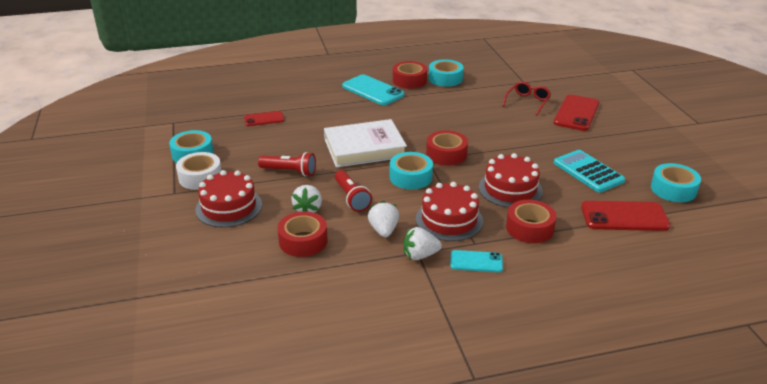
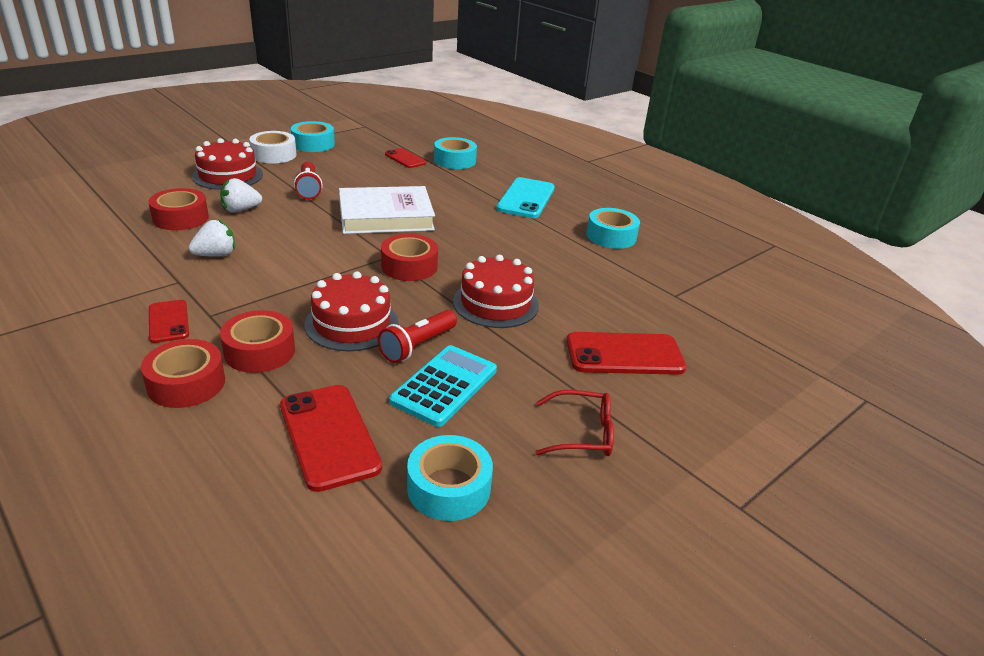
camera: 60 degrees right, 0 degrees up
(352, 198) = (274, 227): red flashlight -> red flashlight (417, 346)
(364, 148) = (386, 216): white book -> white book turned 60 degrees counterclockwise
(409, 80) = (577, 215): red tape -> red tape (186, 383)
(410, 177) = (339, 252): turquoise tape -> turquoise tape (455, 160)
(420, 255) = (172, 284): white strawberry -> none
(449, 220) = (255, 290): red cake -> red cake (495, 303)
(476, 261) = (168, 321): turquoise phone -> red phone
(527, 102) = (614, 306): red glasses -> red glasses (582, 433)

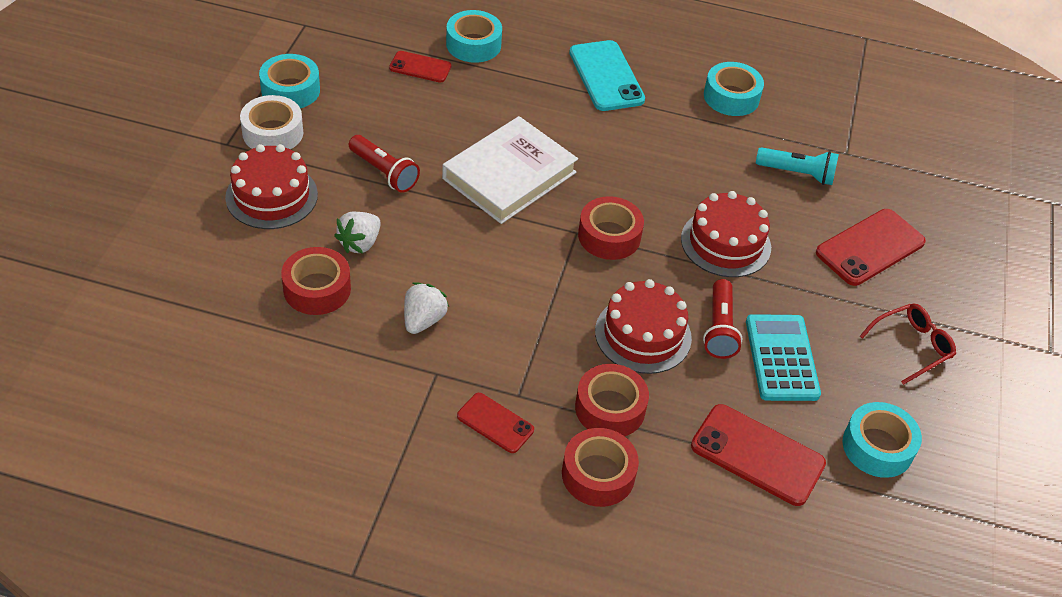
camera: 35 degrees left, 15 degrees up
(613, 290) = (797, 173): none -> turquoise flashlight

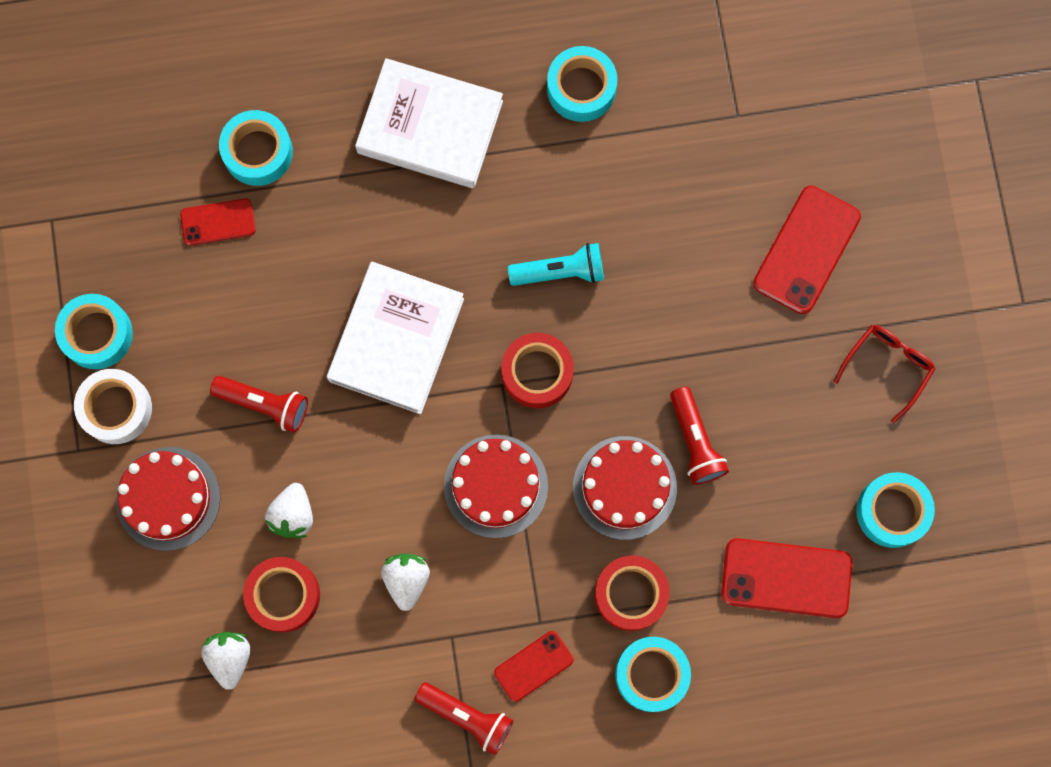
camera: 20 degrees left, 30 degrees up
(245, 310) = (230, 658): none -> white strawberry
(415, 434) = (467, 717): none -> red flashlight
(495, 423) = (533, 666): red phone -> red phone turned 45 degrees counterclockwise
(598, 474) = (651, 674): red tape -> turquoise tape
(606, 76) = (430, 127): turquoise phone -> white book
(725, 243) = (658, 320): red cake -> red cake (496, 486)
(781, 358) = (768, 448): turquoise calculator -> none
(797, 173) = (696, 176): turquoise flashlight -> turquoise flashlight (560, 271)

